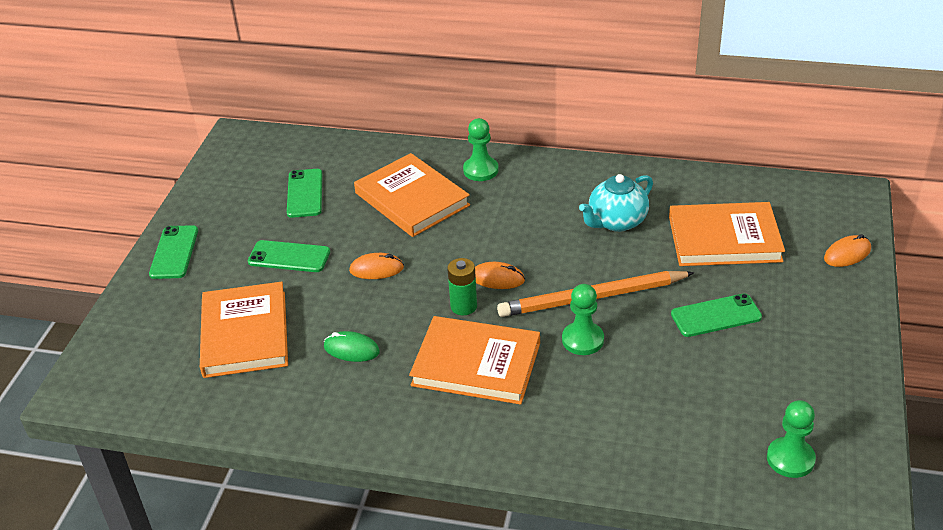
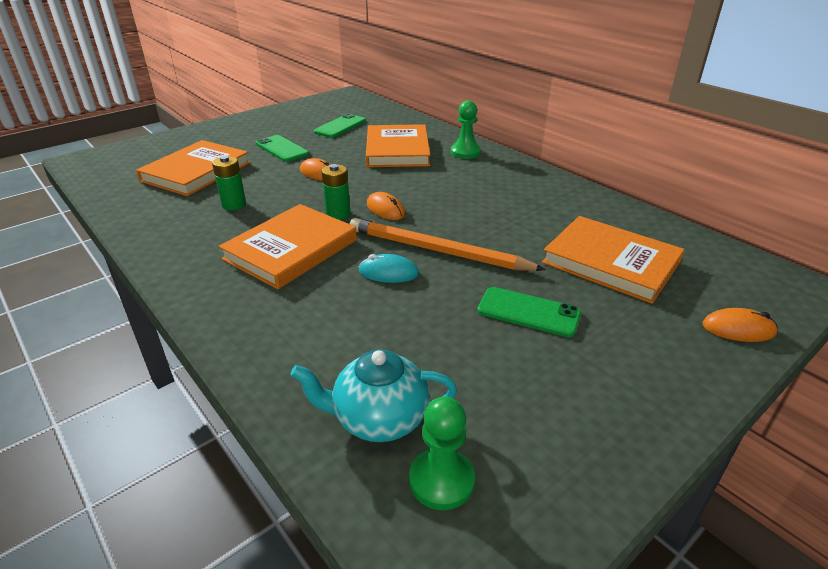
camera: 35 degrees right, 5 degrees down
(174, 252) = (231, 125): green phone -> none
(351, 349) = (234, 205): green mouse -> green battery
(476, 364) = (291, 249): orange book -> orange book turned 75 degrees clockwise
(582, 340) = (388, 273): green pawn -> turquoise mouse
(616, 222) = (526, 214): turquoise teapot -> turquoise teapot (378, 418)

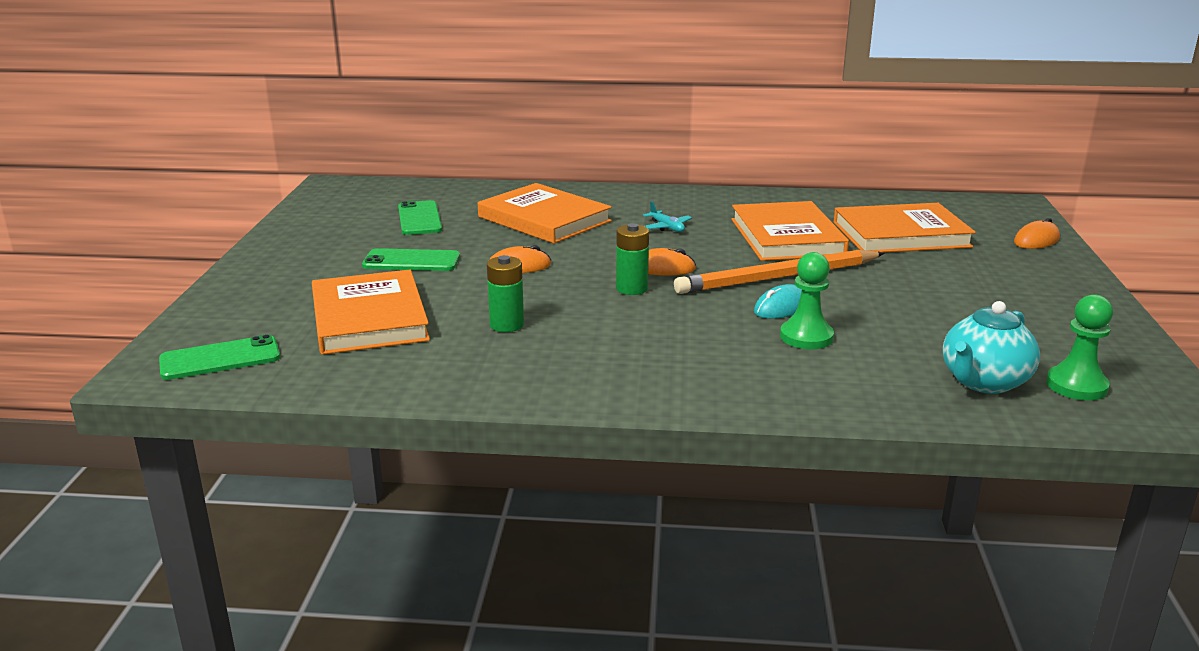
camera: 45 degrees left, 10 degrees down
(291, 249) = (664, 330): orange book -> orange book (786, 237)
(452, 183) = (667, 227): none -> turquoise plane
(465, 152) = (614, 199): green pawn -> green pawn (806, 337)
(528, 312) = (923, 285): green phone -> green phone (220, 359)

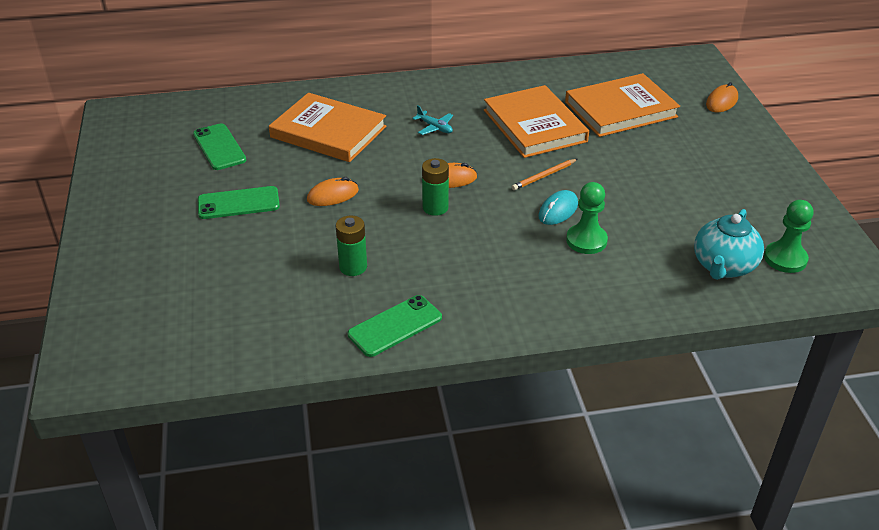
camera: 15 degrees left, 15 degrees up
(220, 359) = (134, 348): green phone -> green phone (395, 326)
(369, 318) = (236, 279): orange book -> none
(778, 278) = (544, 176): orange pencil -> orange pencil, size x0.45

